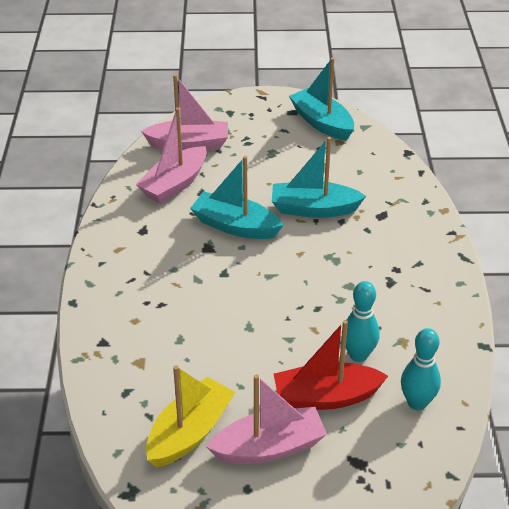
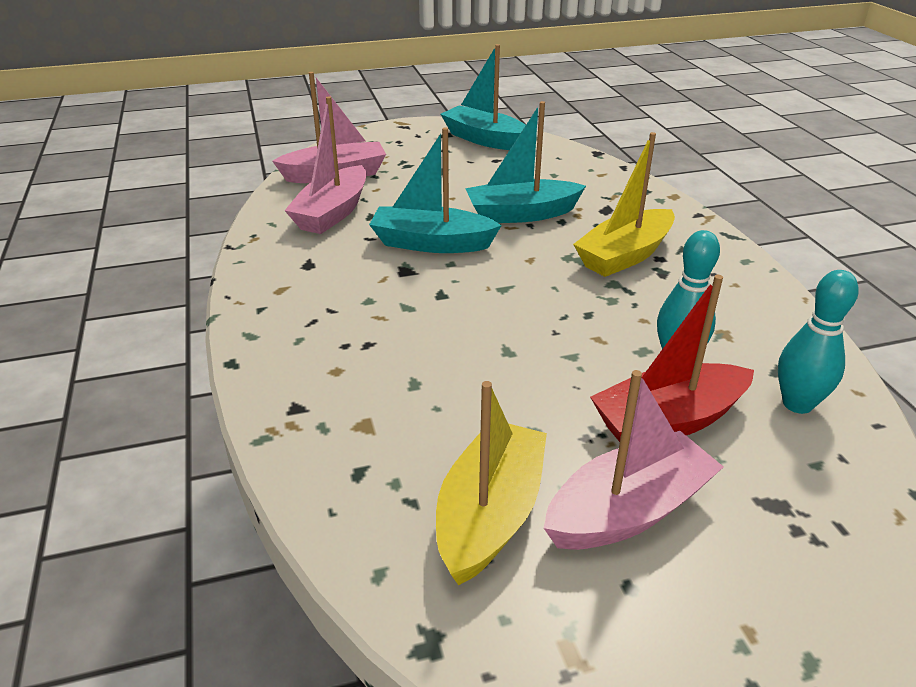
camera: 15 degrees left, 5 degrees down
(371, 262) = (625, 255): none -> yellow boat

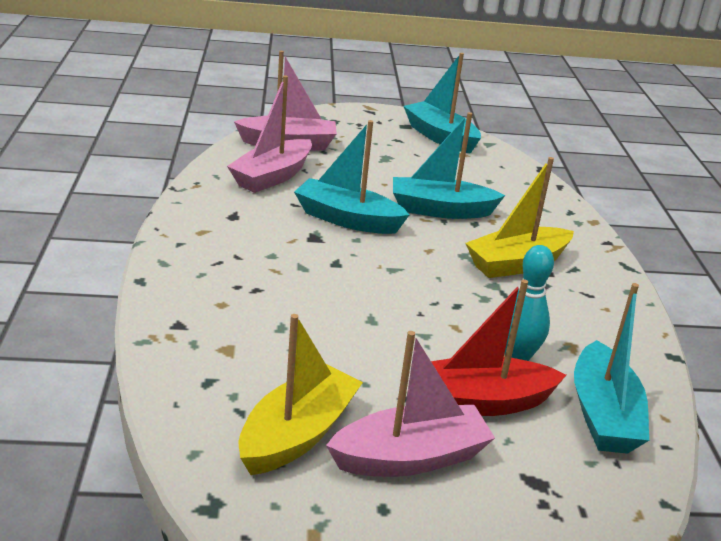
camera: 10 degrees right, 5 degrees down
(797, 404) = (603, 414): turquoise bowling pin -> turquoise boat

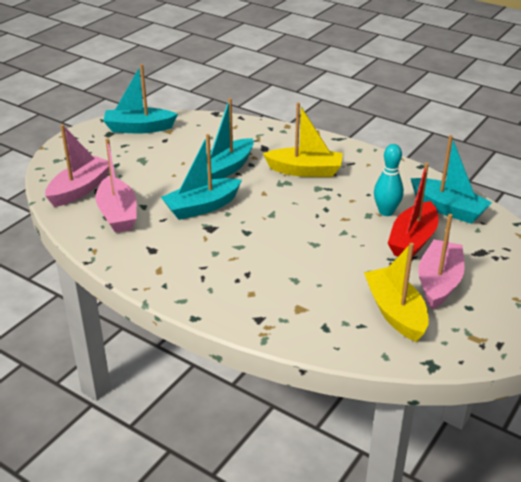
camera: 50 degrees left, 5 degrees up
(517, 264) = (305, 171): yellow boat -> yellow boat turned 90 degrees counterclockwise

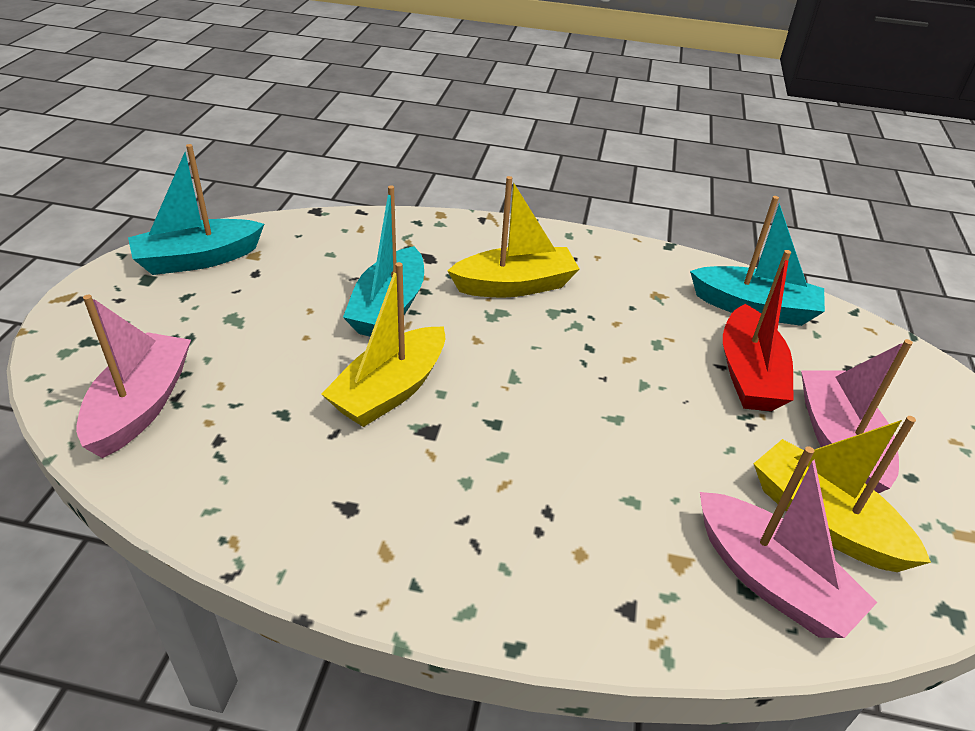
camera: 25 degrees left, 5 degrees up
(118, 214) = (242, 443): pink boat -> pink boat (770, 580)
(202, 207) = (390, 390): turquoise boat -> yellow boat
(386, 212) = (678, 332): turquoise bowling pin -> none

